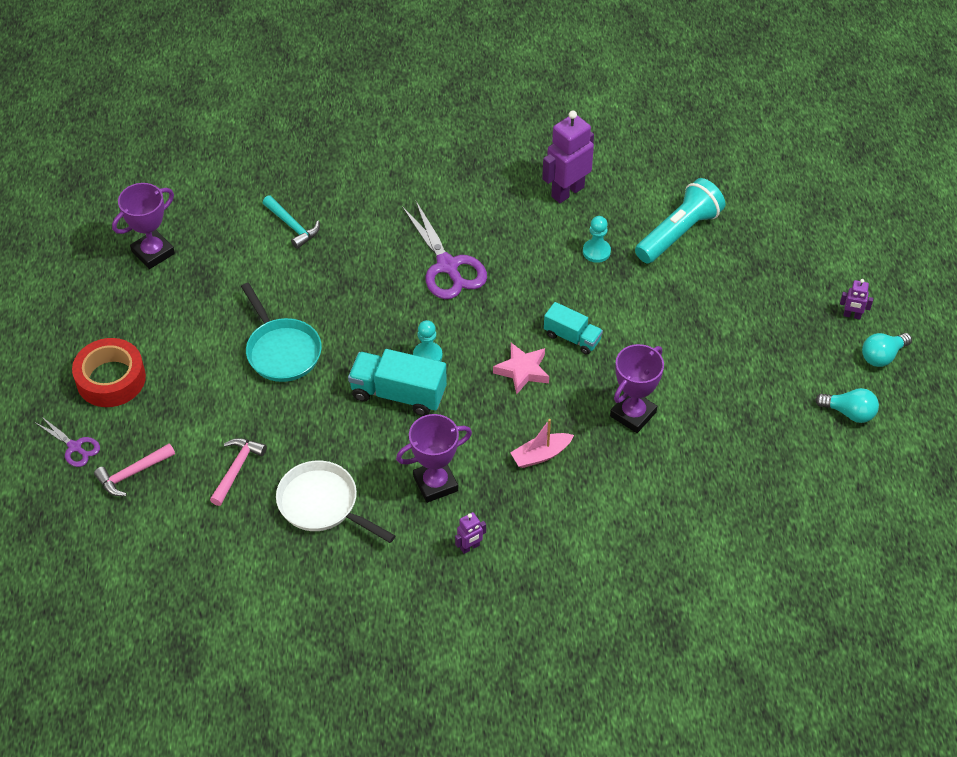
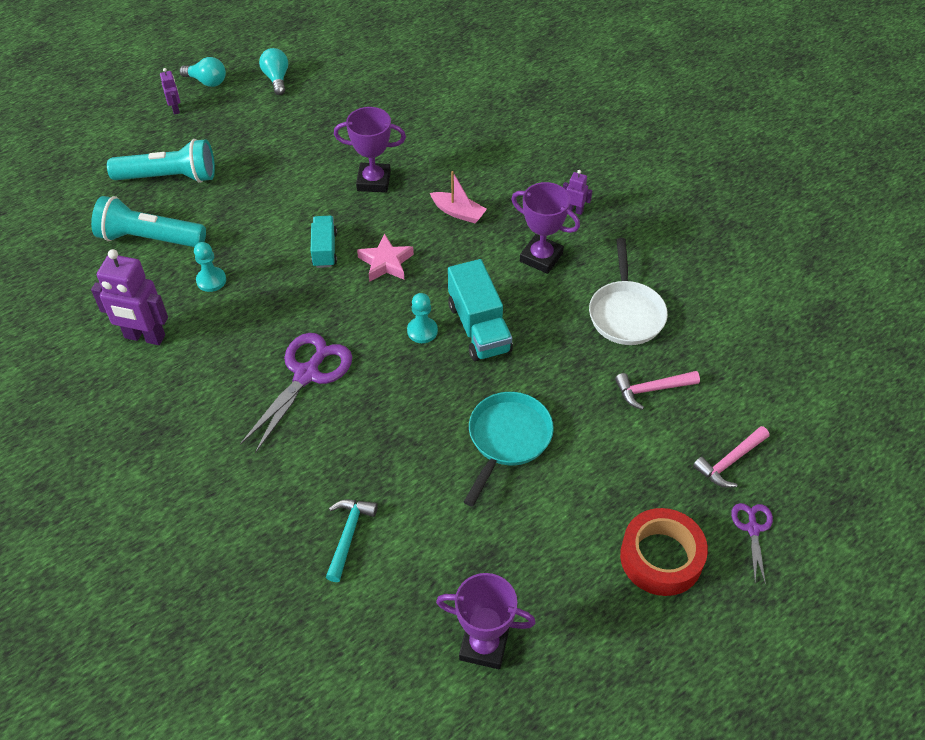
camera: 125 degrees left, 0 degrees up
(133, 473) = (730, 461): pink hammer -> pink hammer turned 120 degrees clockwise
(751, 274) = (169, 177): none -> turquoise flashlight

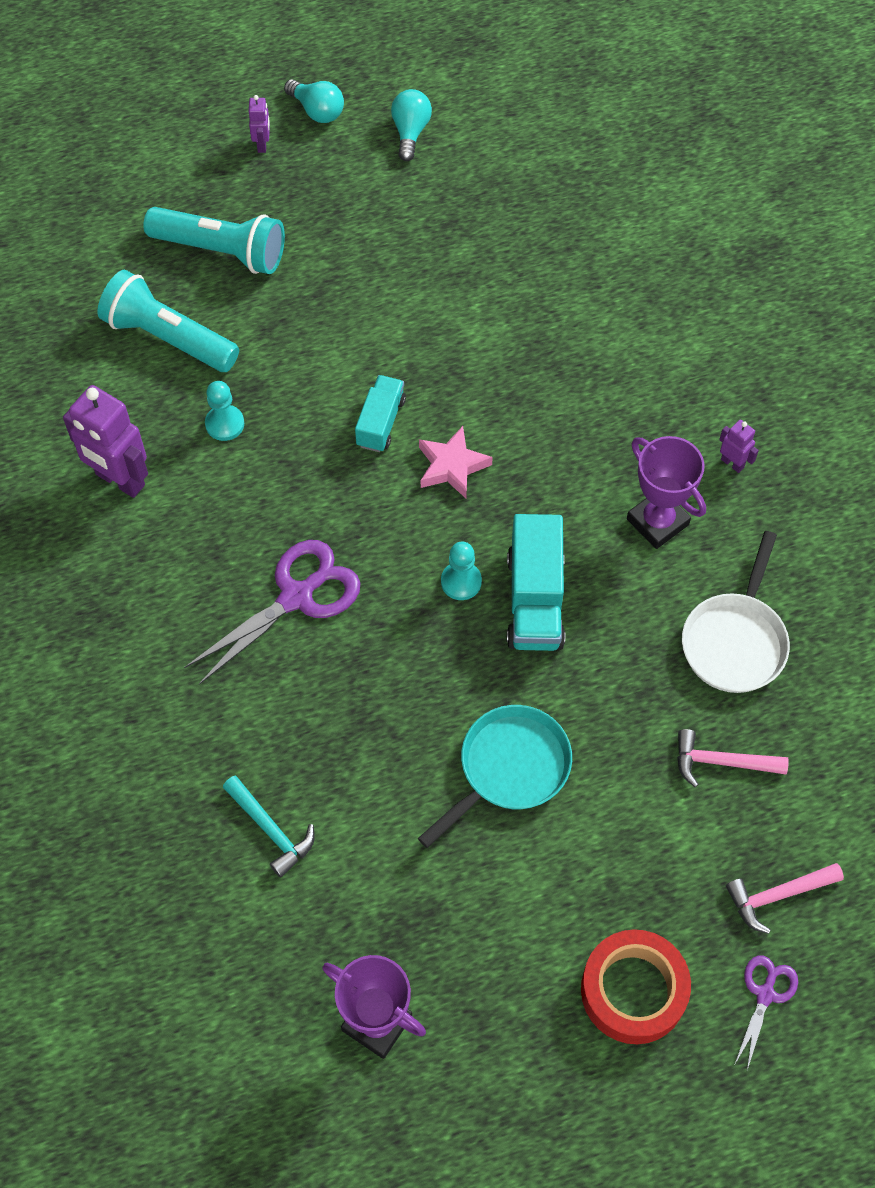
camera: 20 degrees right, 10 degrees up
(348, 535) = (271, 829): turquoise hammer -> turquoise hammer turned 105 degrees clockwise
(373, 181) = (481, 336): purple trophy -> none
(458, 212) = (574, 419): pink boat -> none

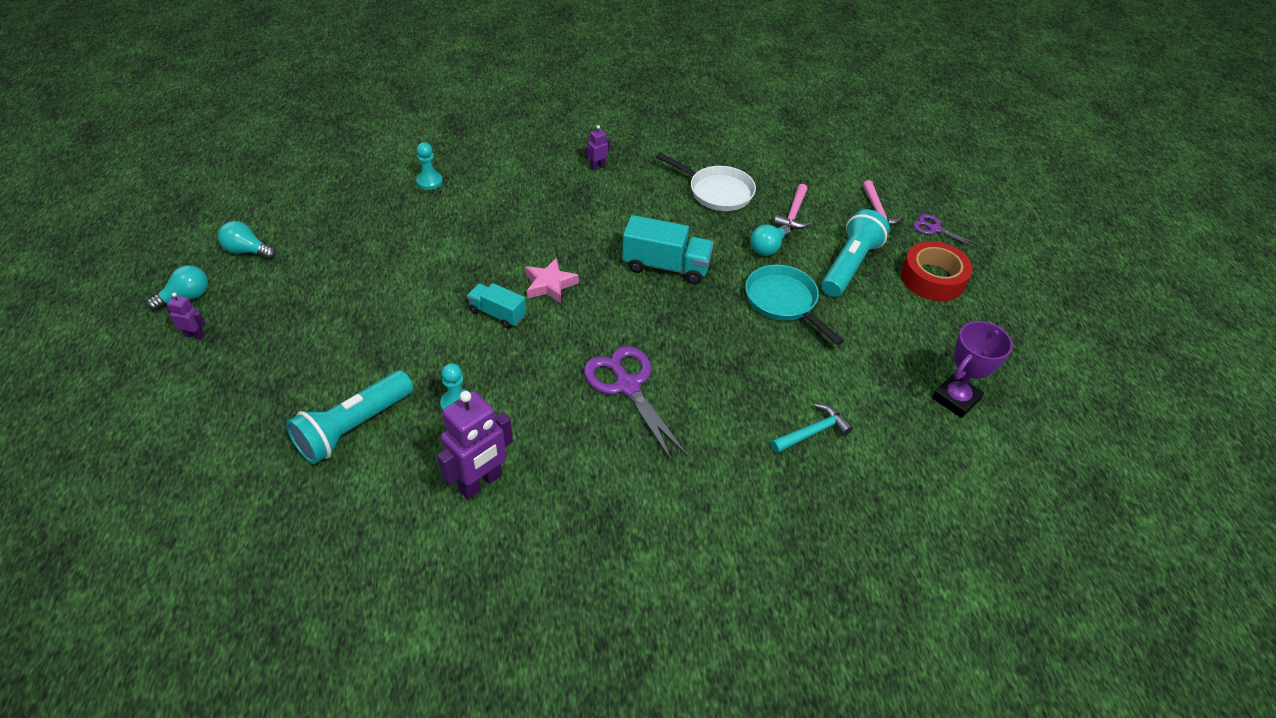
camera: 80 degrees left, 15 degrees down
(221, 250) = (286, 378): turquoise flashlight -> turquoise flashlight (849, 265)
(461, 582) = (642, 298): turquoise pawn -> turquoise pawn (429, 181)
(623, 733) = (768, 248): none -> turquoise light bulb
(657, 522) = (627, 204): purple trophy -> none

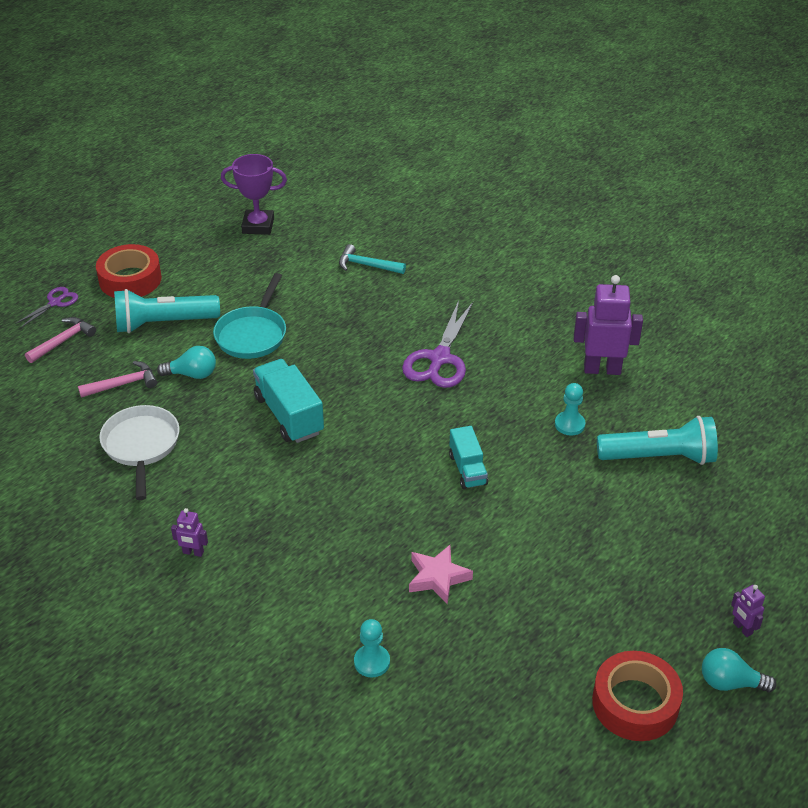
camera: 130 degrees left, 5 degrees down
(247, 251) = (635, 703): turquoise light bulb -> red tape
(550, 285) = (397, 464): pink star -> pink star (437, 577)
(934, 229) = (55, 302): purple scissors -> purple scissors turned 135 degrees counterclockwise

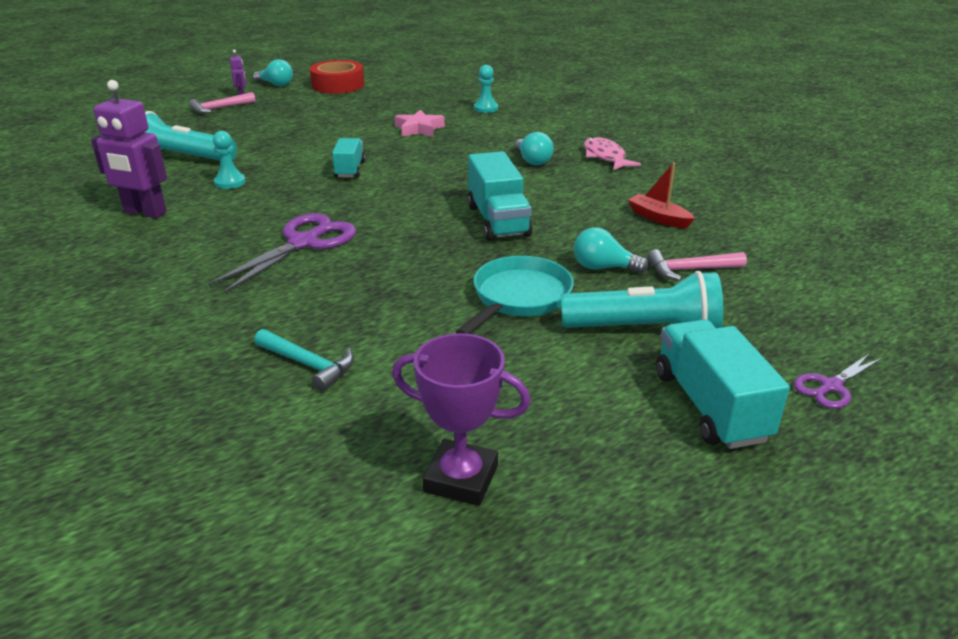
camera: 165 degrees left, 10 degrees down
(63, 341) = (791, 328): pink hammer -> pink hammer (220, 108)
(130, 279) = (710, 406): red tape -> turquoise truck
(141, 446) = (659, 218): white pan -> red boat
(193, 552) = (605, 157): purple robot -> pink fish
(277, 526) = (532, 161): none -> turquoise light bulb

